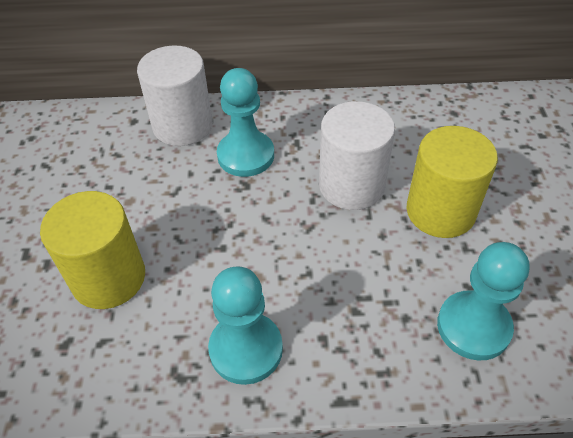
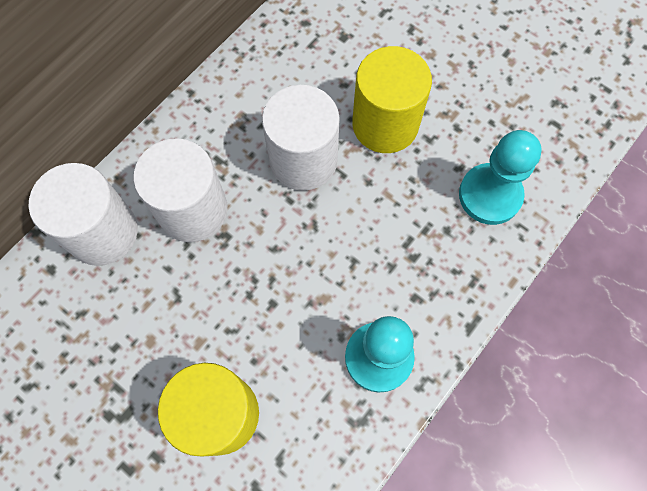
camera: 50 degrees left, 20 degrees up
(246, 155) = (193, 210): turquoise pawn -> white cylinder

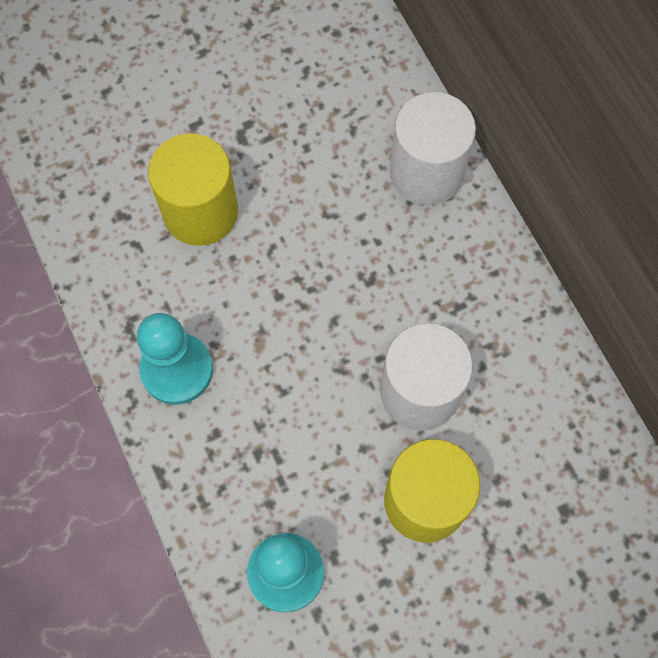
camera: 115 degrees right, 0 degrees up
(193, 210) = (412, 261): white cylinder -> none

